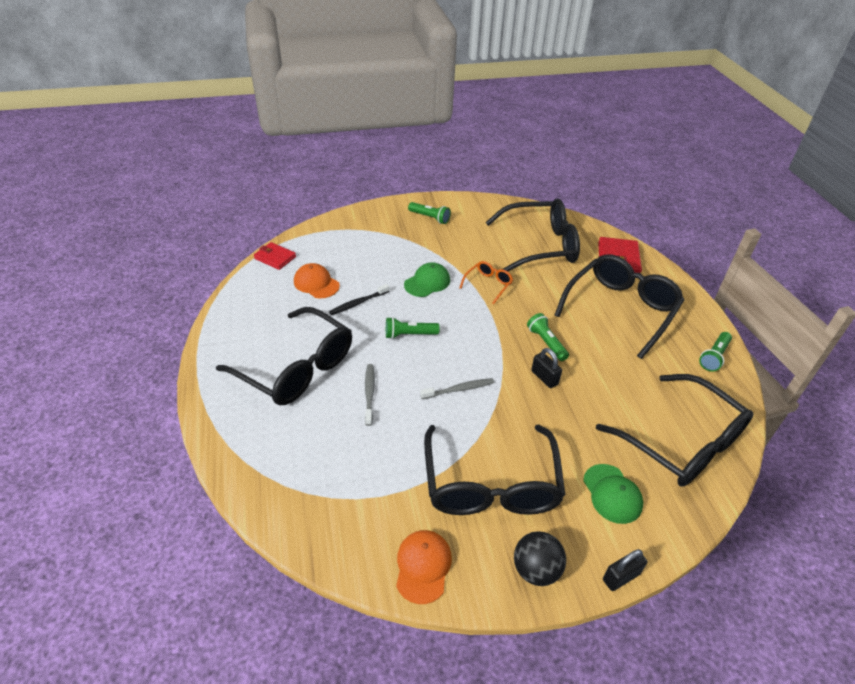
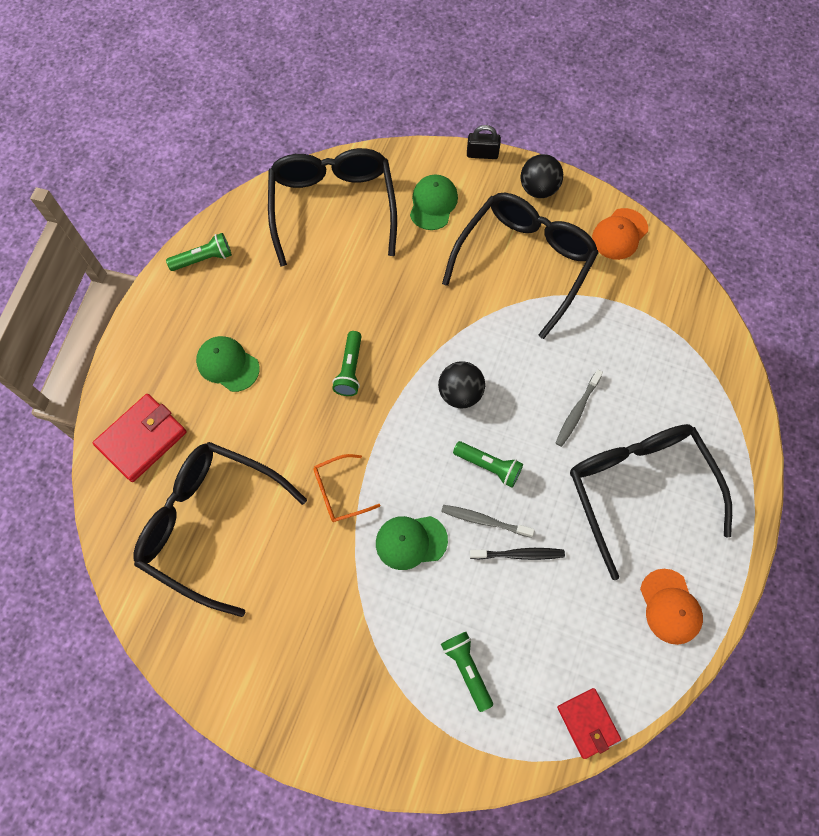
camera: 145 degrees left, 25 degrees up
(316, 283) = (554, 626): orange cap -> orange cap (670, 606)
(430, 218) = (309, 686): green flashlight -> green flashlight (467, 669)
(459, 389) = (485, 365): grey toothbrush -> grey toothbrush (484, 520)
(461, 364) = (460, 393): none -> black ball
(544, 378) = (390, 331): black padlock -> none
(620, 310) = (228, 364): black glasses -> green cap

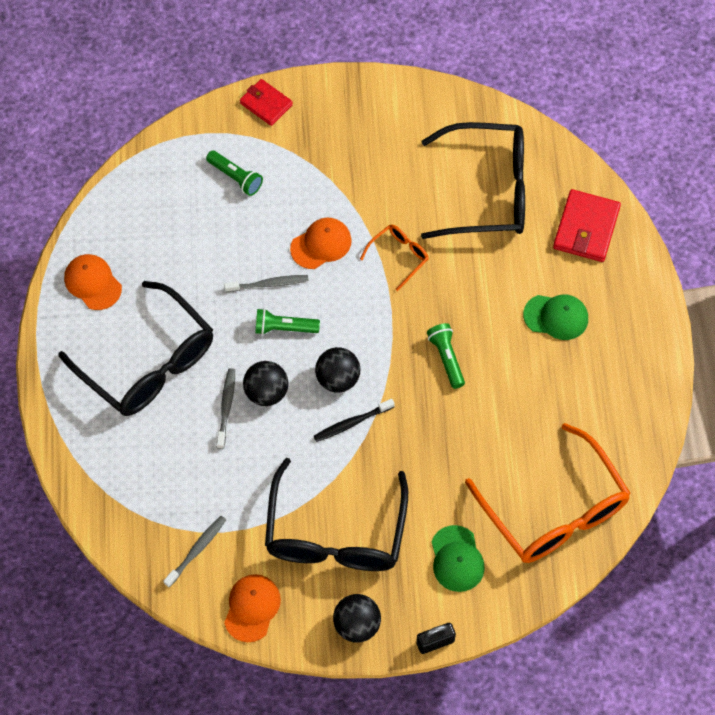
camera: 155 degrees right, 5 degrees down
(203, 259) = (643, 402): green flashlight -> none
(333, 208) = (554, 509): black glasses -> orange glasses
(411, 541) = (321, 244): green cap -> orange cap
(519, 554) = (229, 271): black toothbrush -> black toothbrush (352, 423)
(533, 409) = (266, 392): none -> black ball
(587, 723) = (130, 180): red wallet -> red wallet (266, 104)
(650, 297) = (197, 550): none -> grey toothbrush

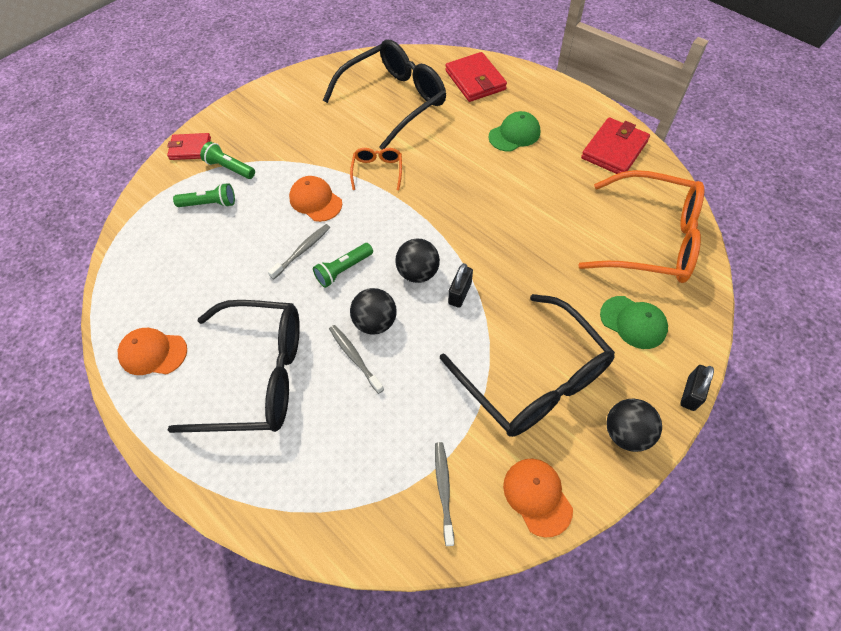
camera: 40 degrees left, 5 degrees down
(321, 244) = (315, 201): orange cap -> orange cap turned 60 degrees counterclockwise
(352, 423) = (459, 293): black toothbrush -> black padlock
(446, 358) = (476, 205): green flashlight -> green flashlight (230, 168)
(627, 406) = (614, 150): none -> red wallet

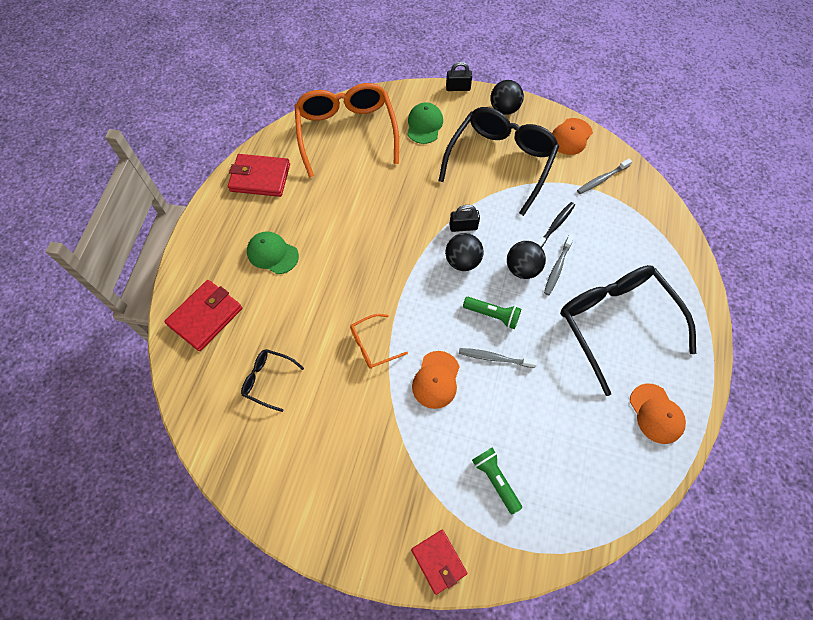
camera: 120 degrees left, 5 degrees up
(230, 168) = (441, 493): green flashlight -> none
(393, 101) = (268, 380): black glasses -> black glasses, size x0.45
(408, 387) = (555, 226): none -> black toothbrush

